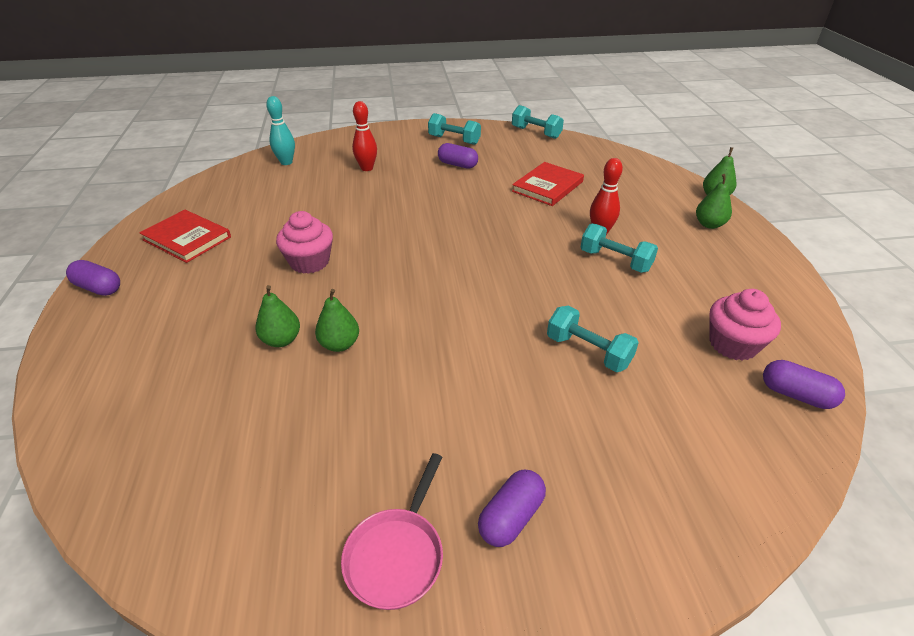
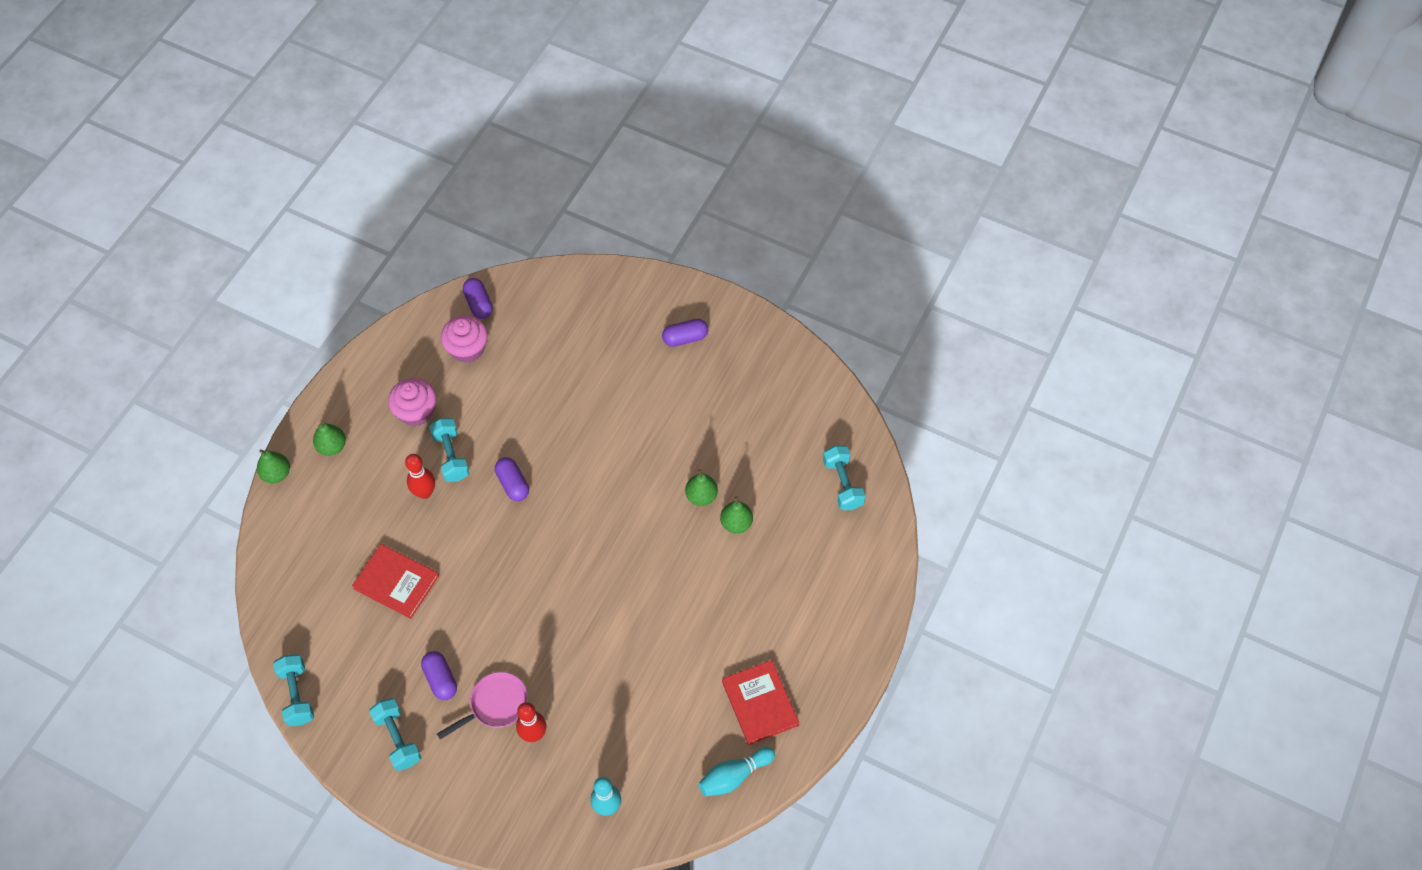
camera: 145 degrees left, 20 degrees up
(99, 288) = (847, 668): purple capsule -> purple capsule (513, 484)
(192, 201) = (734, 776): none -> turquoise bowling pin
(309, 262) = (675, 601): pink cupcake -> pink cupcake (416, 411)
(397, 554) = (747, 353): pink pan -> pink pan (495, 705)
(547, 186) = (396, 582): red book -> red book turned 45 degrees clockwise
(588, 351) = (556, 397): turquoise dumbbell -> turquoise dumbbell (842, 484)

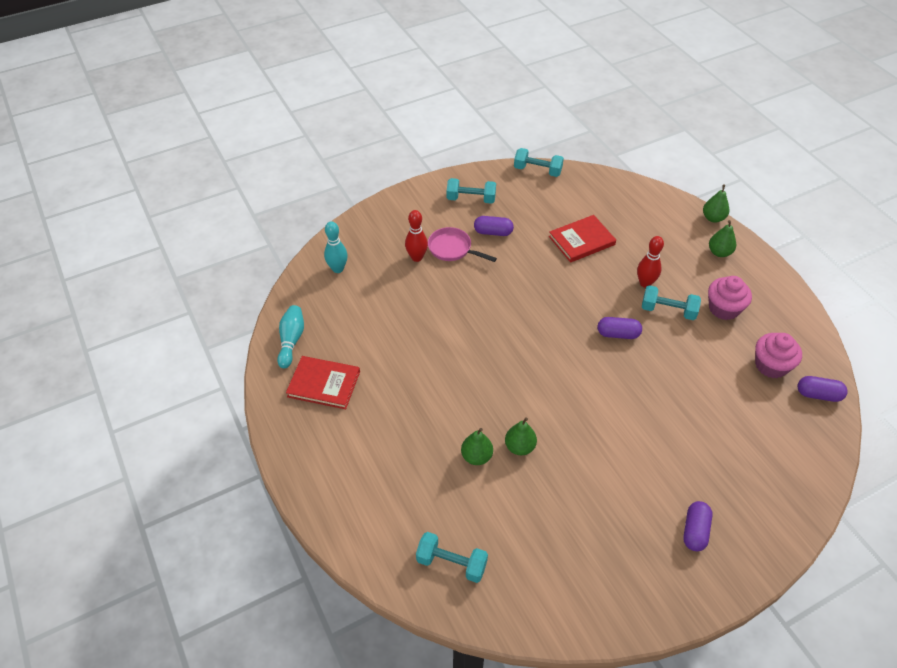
camera: 125 degrees right, 10 degrees down
(495, 705) = (452, 249): pink pan -> pink pan turned 120 degrees clockwise

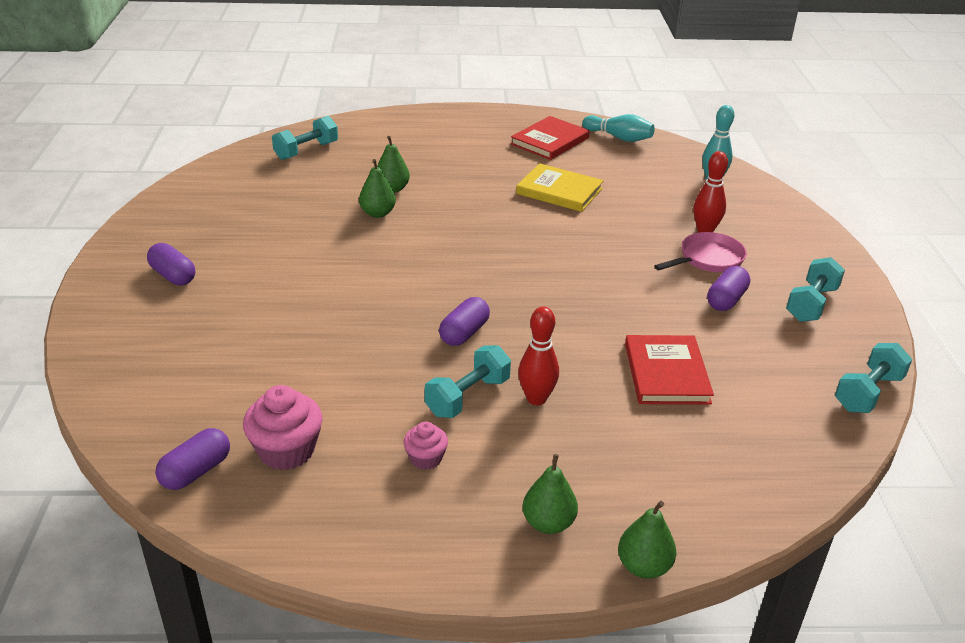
camera: 115 degrees right, 15 degrees down
(410, 348) = (559, 191): none -> yellow book
(723, 308) = (426, 458): pink cupcake -> pink cupcake, size x0.57

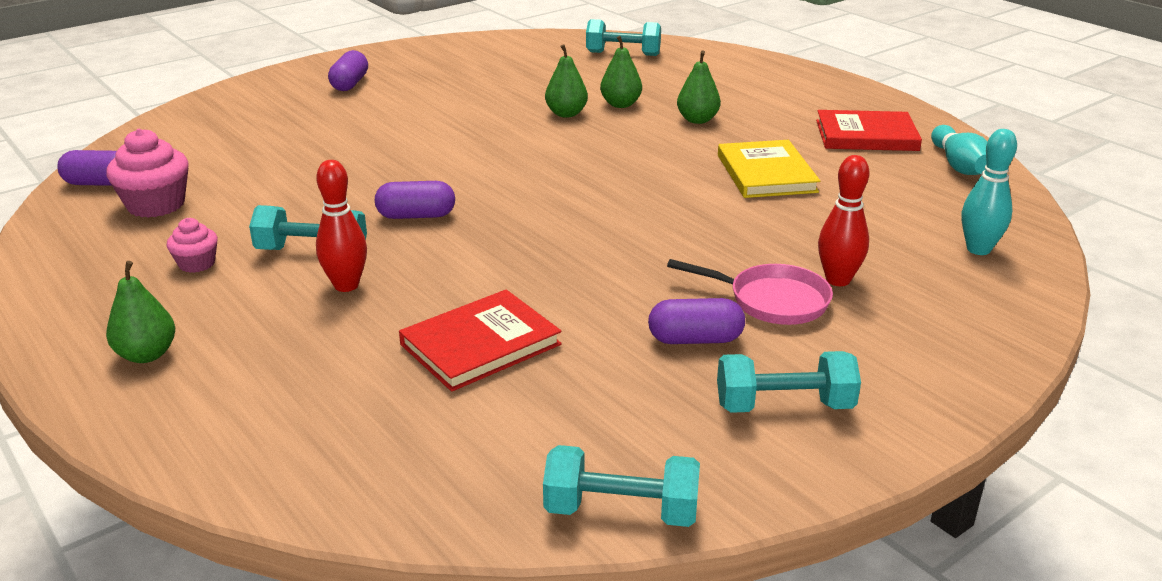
camera: 55 degrees right, 5 degrees down
(643, 566) = (114, 431): green pear -> green pear (697, 120)

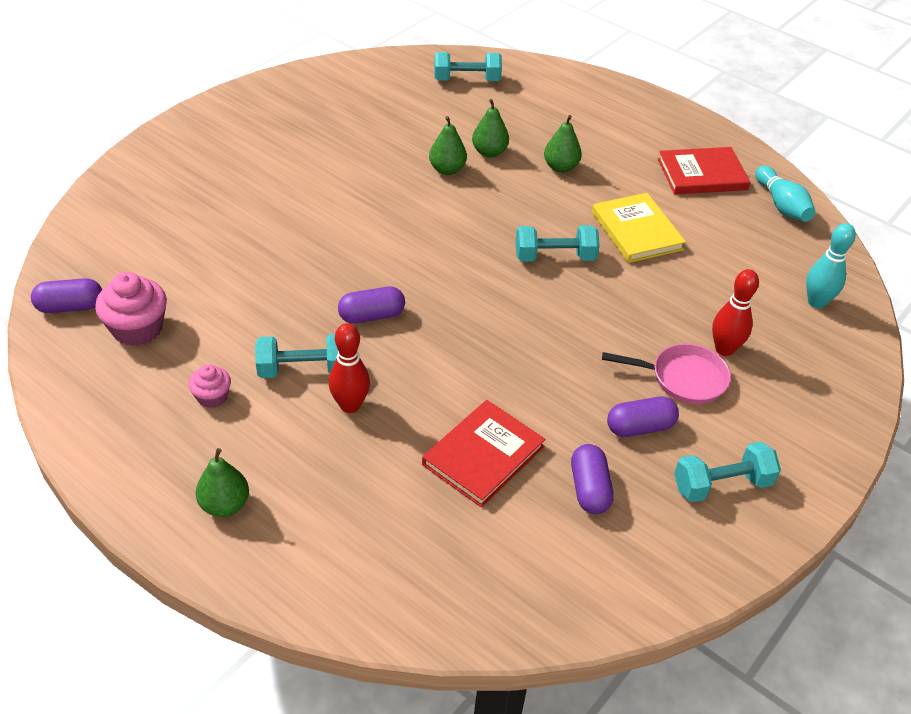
camera: 15 degrees left, 15 degrees up
(350, 84) = (235, 145): purple capsule -> purple capsule (589, 489)
(621, 511) = (642, 600): turquoise dumbbell -> turquoise dumbbell (554, 257)

